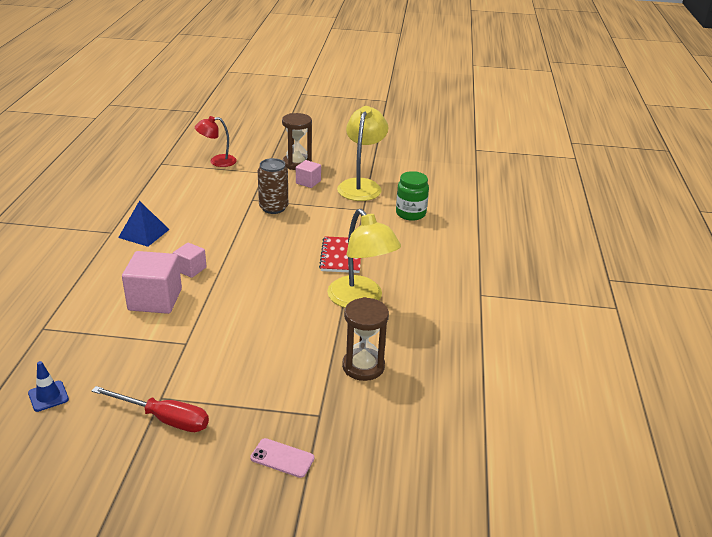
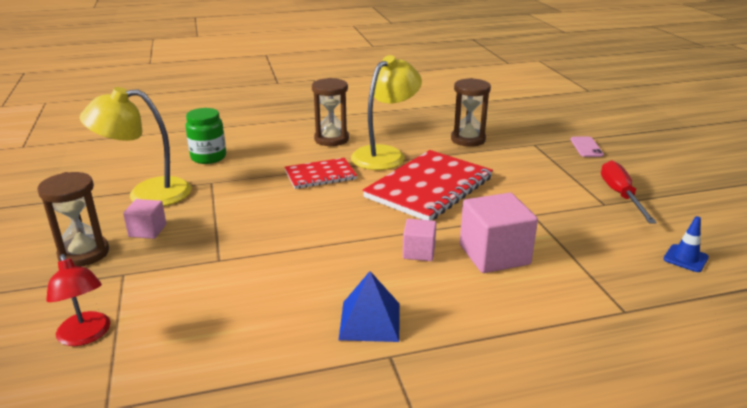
camera: 110 degrees left, 5 degrees down
(273, 208) = (235, 237): brown can -> none
(276, 304) = (429, 188): none -> red notebook
(415, 278) = (331, 139): none -> brown hourglass

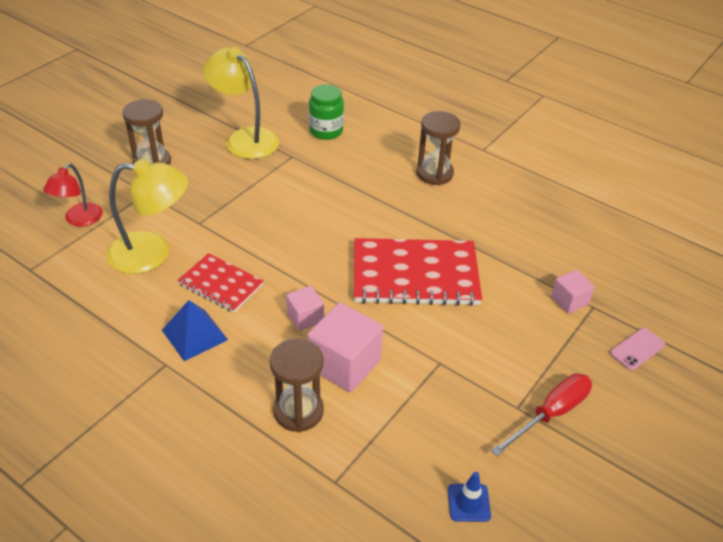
camera: 50 degrees right, 15 degrees up
(147, 230) = (201, 170): pink cube -> pink cube (569, 301)
(320, 175) = (365, 203): red notebook -> red notebook (220, 284)
(385, 154) = (445, 219): yellow lamp -> yellow lamp (152, 253)
(468, 139) = (542, 255): brown hourglass -> brown hourglass (298, 411)

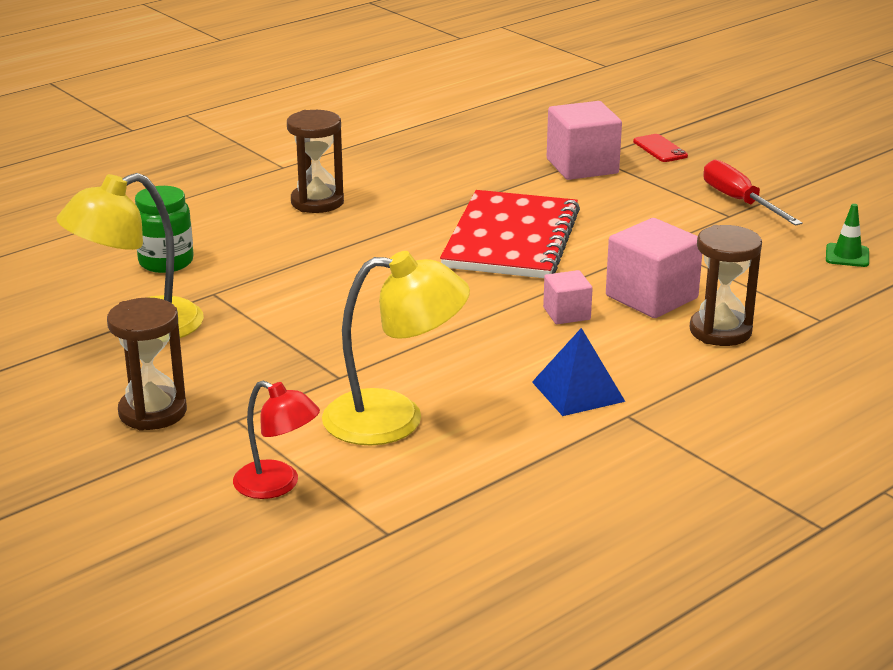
camera: 75 degrees left, 15 degrees down
(152, 253) = (394, 418): yellow lamp -> yellow lamp turned 75 degrees clockwise
(220, 284) = (484, 367): red notebook -> none
(469, 503) = (847, 256): blue traffic cone -> green traffic cone
(569, 301) = (582, 166): pink cube -> pink cube, size x1.81
(637, 349) = (660, 149): pink phone -> red phone

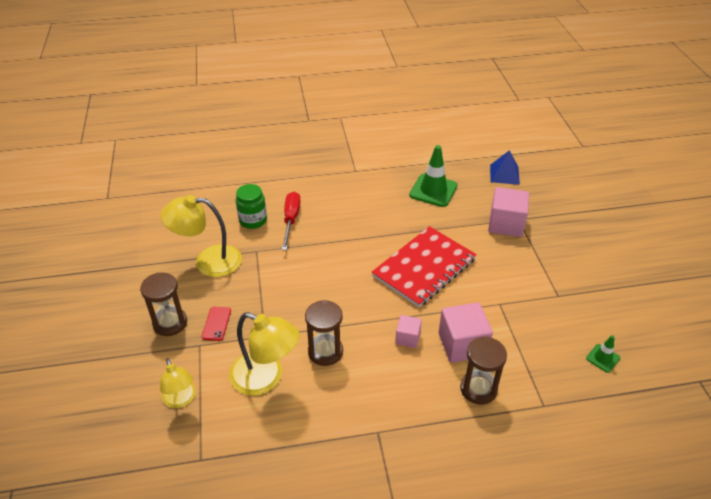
camera: 30 degrees right, 15 degrees up
(277, 485) = (181, 400): red lamp -> yellow lamp
(317, 202) = (351, 203): brown hourglass -> brown hourglass (325, 351)
(435, 158) = (433, 190): none -> green traffic cone
(578, 391) = (367, 401): blue pyramid -> blue pyramid (504, 174)
(660, 149) = (561, 225): red phone -> red phone (216, 323)
(740, 202) = (573, 286): red screwdriver -> red screwdriver (291, 220)

